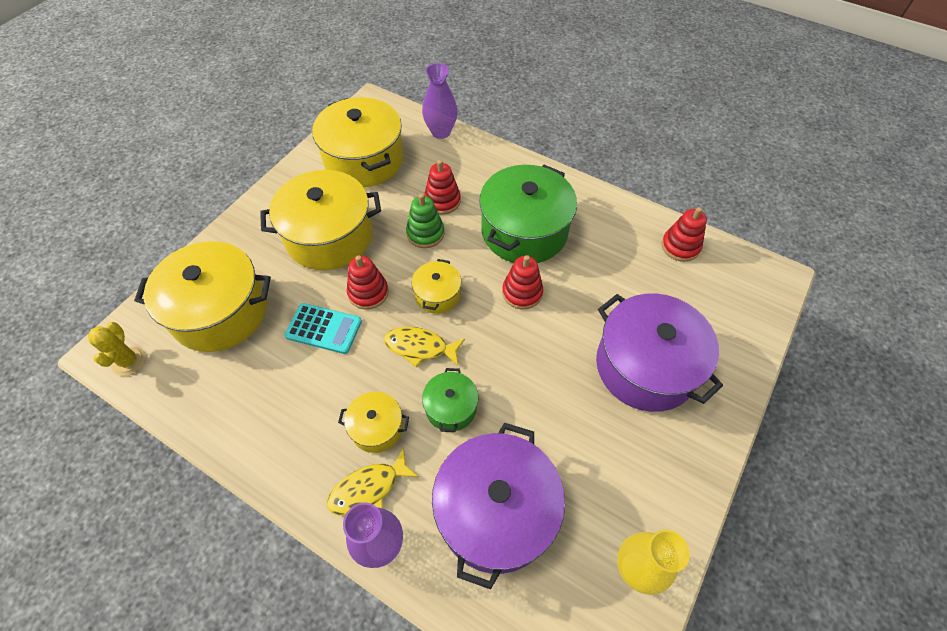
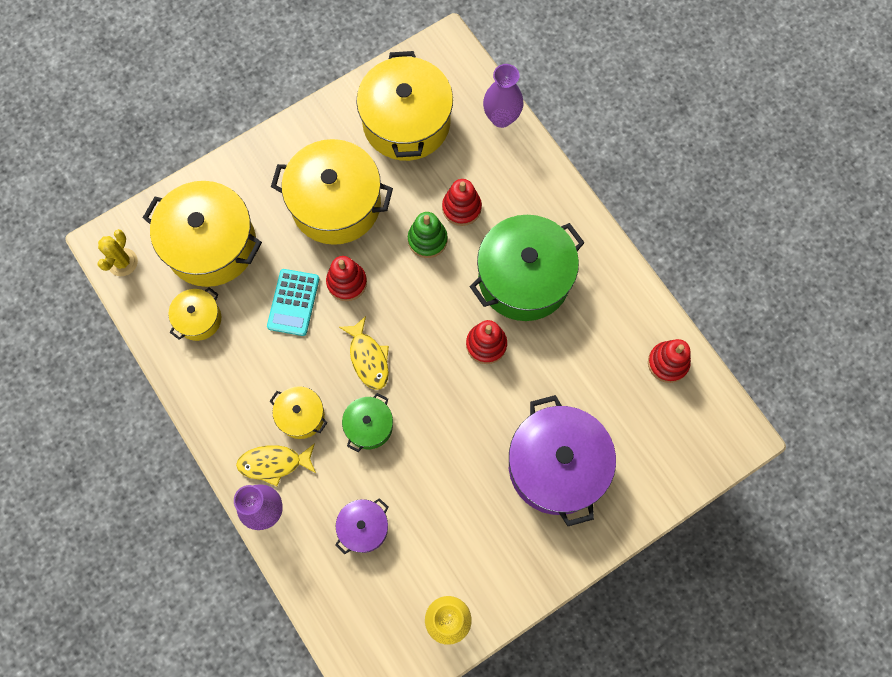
camera: 25 degrees right, 15 degrees up
(324, 329) = (293, 302): turquoise calculator -> turquoise calculator turned 60 degrees clockwise
(420, 347) = (368, 358): yellow fish -> yellow fish turned 150 degrees counterclockwise
(437, 295) = (408, 312): yellow pot -> yellow pot (198, 319)
(496, 511) = (363, 528): purple pot -> purple pot, size x0.49

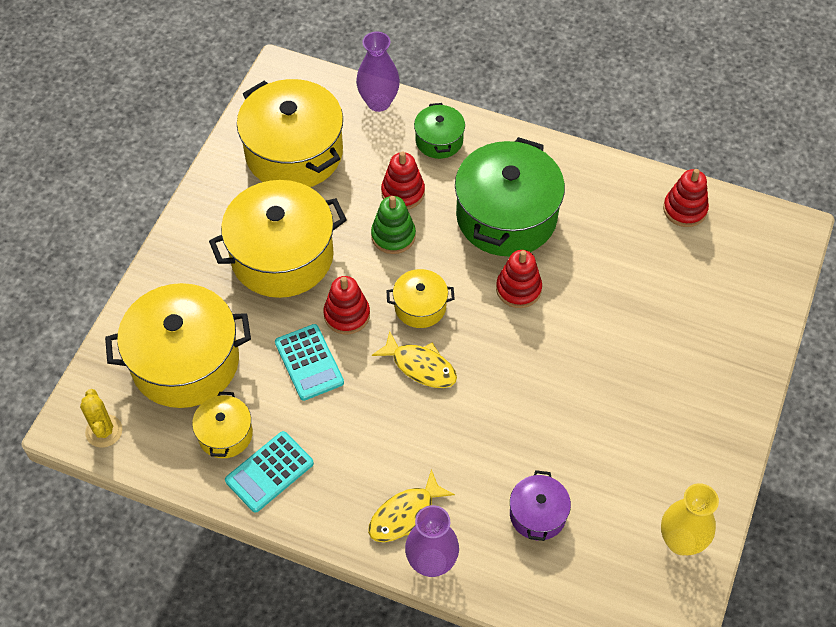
camera: 35 degrees left, 15 degrees down
(207, 368) = (269, 472): none -> turquoise calculator
(301, 416) = (397, 456): yellow pot -> yellow pot (420, 306)
(369, 426) = (469, 423): green pot -> green pot (439, 140)
(556, 466) = (664, 349): purple pot -> none

